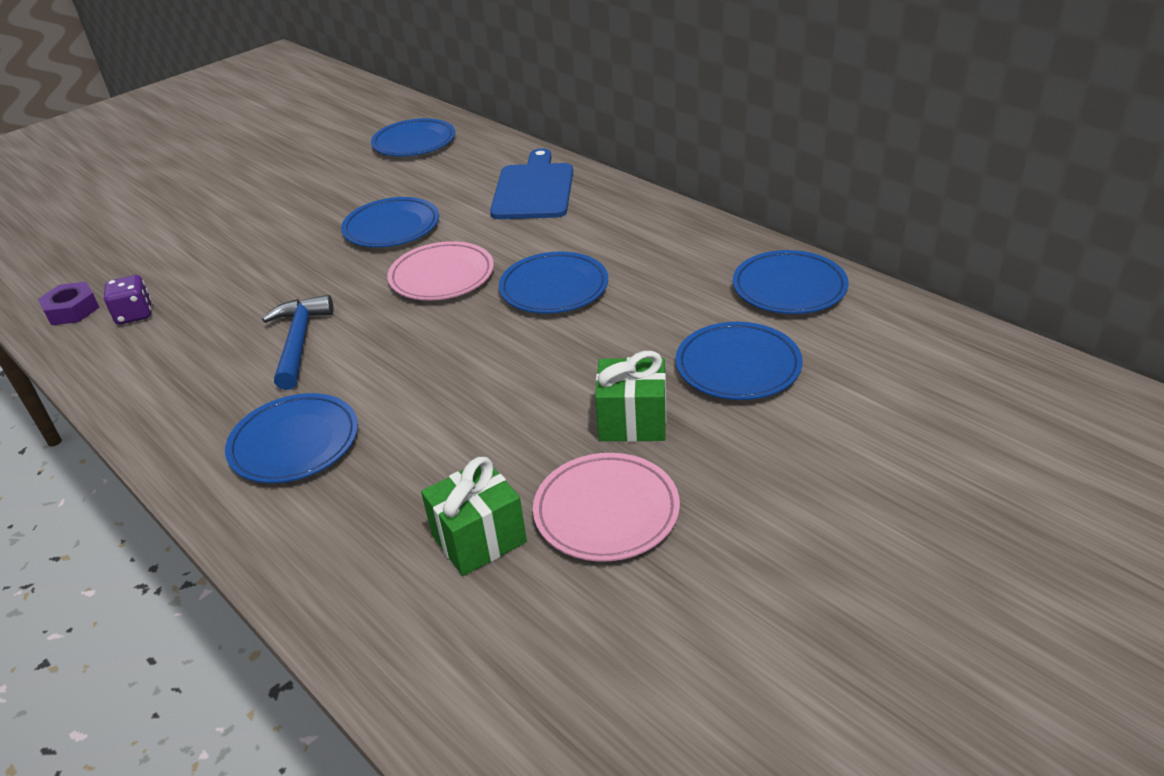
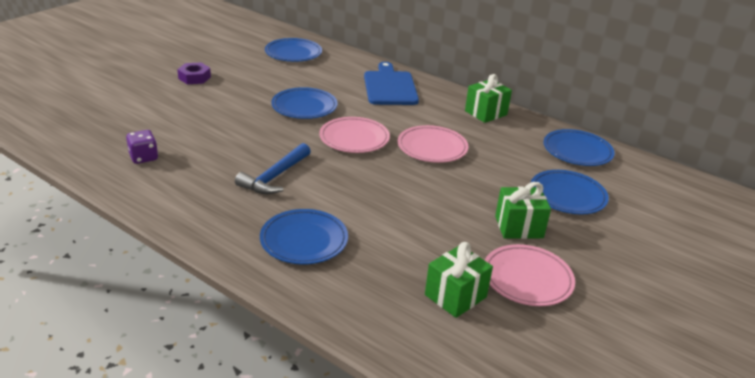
camera: 15 degrees left, 5 degrees down
(72, 310) = (93, 153): purple nut -> purple nut (194, 78)
(299, 341) = (275, 177): blue hammer -> blue hammer turned 135 degrees counterclockwise
(554, 288) = (432, 148): blue plate -> pink plate
(665, 226) = (486, 113): none -> green gift

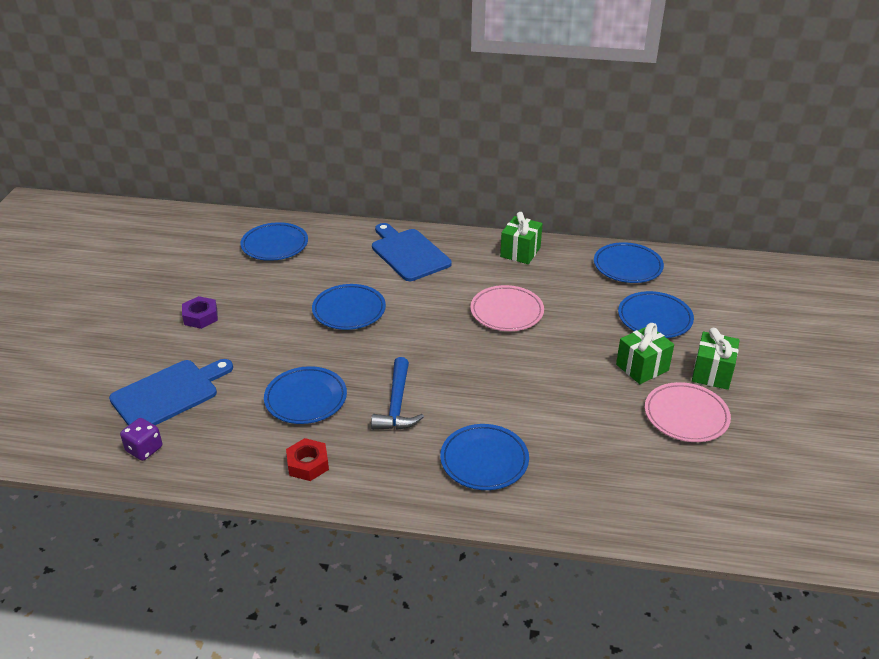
camera: 25 degrees left, 5 degrees up
(121, 113) = (168, 394): none -> blue cutting board
(143, 157) = (249, 437): purple dice -> purple dice (144, 449)
(165, 190) = (308, 464): none -> red nut
(211, 149) = (306, 399): none -> blue plate
(354, 138) = (429, 330): pink plate -> none
(455, 296) = (647, 457): green gift -> green gift (712, 373)

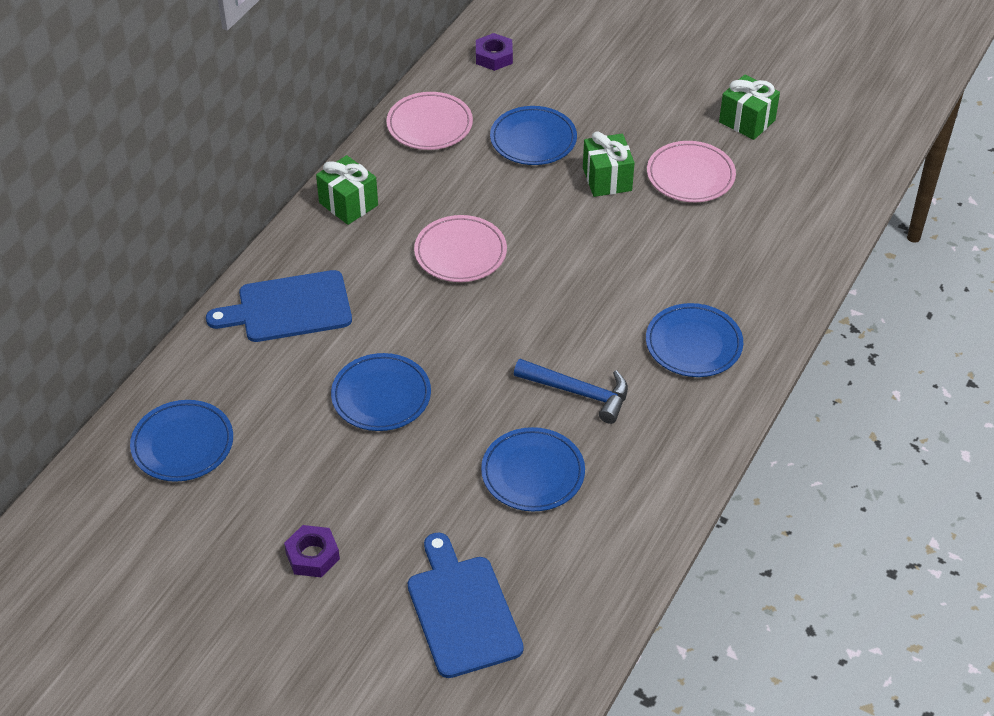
camera: 70 degrees left, 10 degrees up
(144, 449) = (557, 647): purple dice -> none
(308, 464) = (643, 492): red nut -> none
(627, 266) = (429, 125): blue plate -> pink plate
(712, 373) = (638, 133): green gift -> green gift (747, 121)
(730, 277) = (494, 57): none -> purple nut

